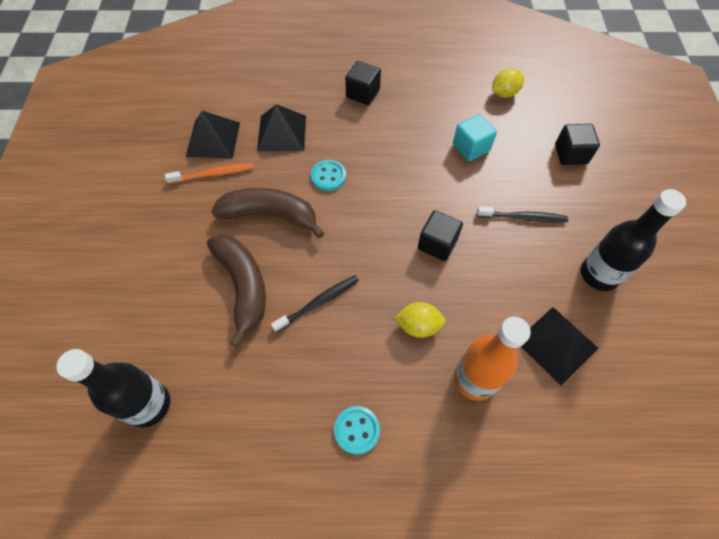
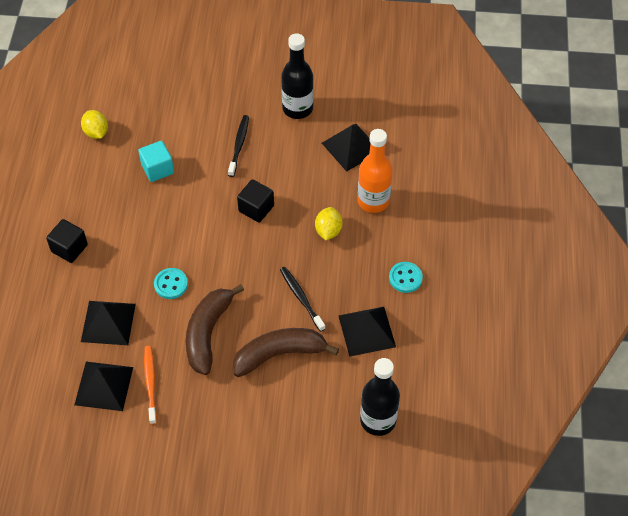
camera: 85 degrees left, 5 degrees down
(274, 383) = (366, 331): none -> black pyramid
(571, 154) = (179, 99): black cube -> none

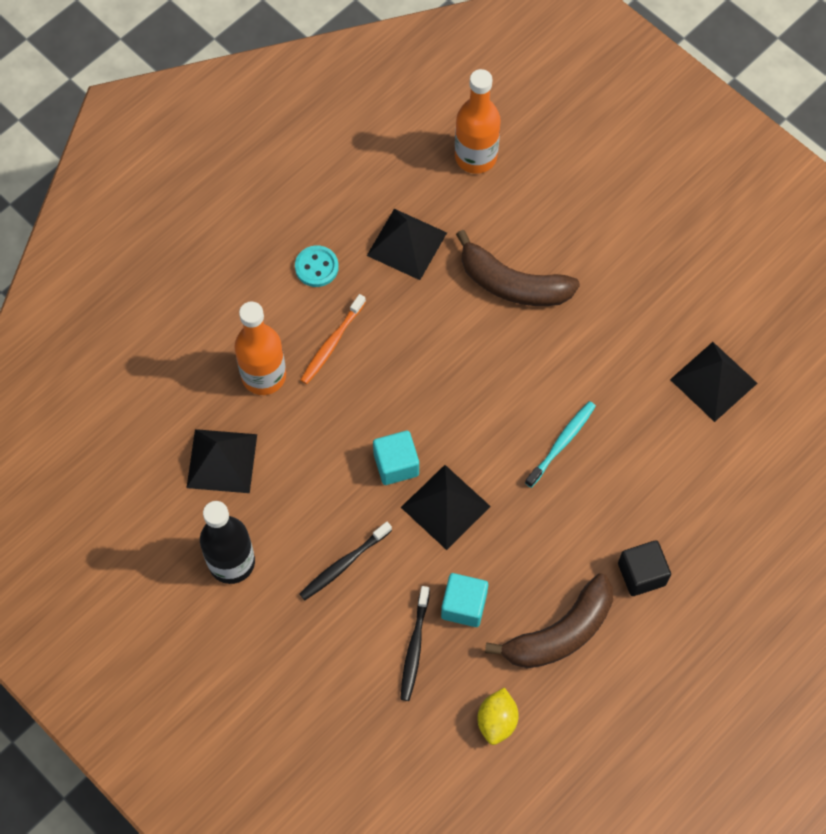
camera: 140 degrees left, 10 degrees up
(108, 322) = (661, 448): black pyramid -> black pyramid (445, 506)
(150, 383) = (664, 349): orange toothbrush -> orange toothbrush (331, 344)
(171, 284) = (562, 443): turquoise button -> turquoise toothbrush
(208, 333) = (566, 359): brown banana -> brown banana (560, 633)
(256, 208) = (396, 464): black cube -> turquoise cube
(301, 298) = (440, 325): black toothbrush -> black toothbrush (414, 648)
(328, 231) = (344, 378): yellow lemon -> none
(378, 420) = (475, 157): black bottle -> orange bottle

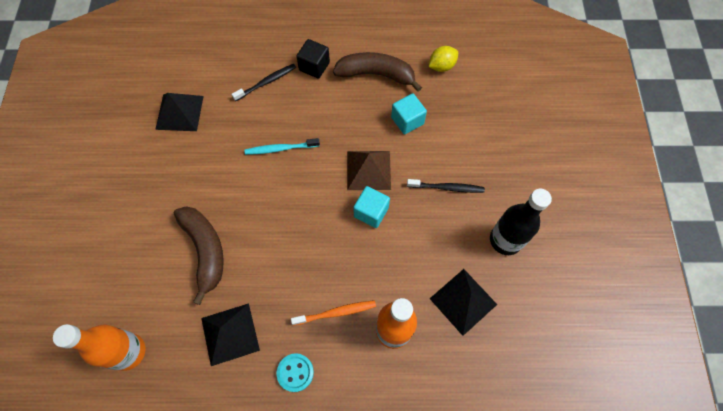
camera: 135 degrees left, 0 degrees up
(414, 648) = (449, 123): black toothbrush -> black toothbrush (266, 82)
(445, 506) = (368, 170): black pyramid -> brown pyramid

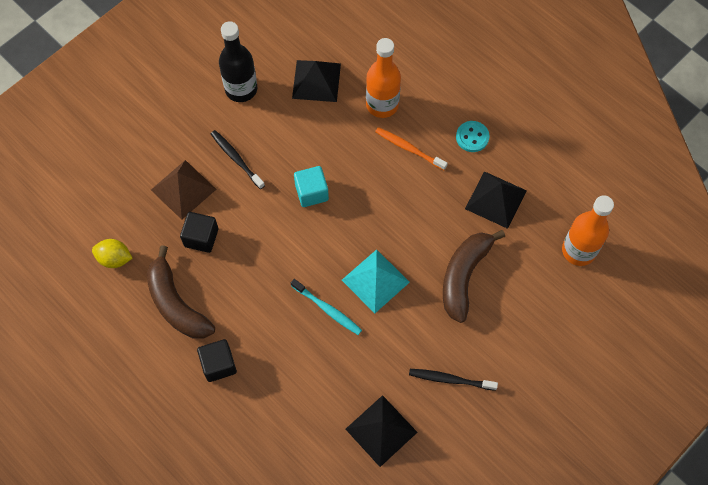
camera: 135 degrees left, 0 degrees up
(266, 82) = (276, 388): black toothbrush -> black toothbrush (450, 379)
(266, 193) = (375, 281): none -> turquoise pyramid
(368, 170) = (278, 226): brown pyramid -> brown pyramid (183, 189)
(407, 121) = (201, 237): turquoise cube -> black cube

